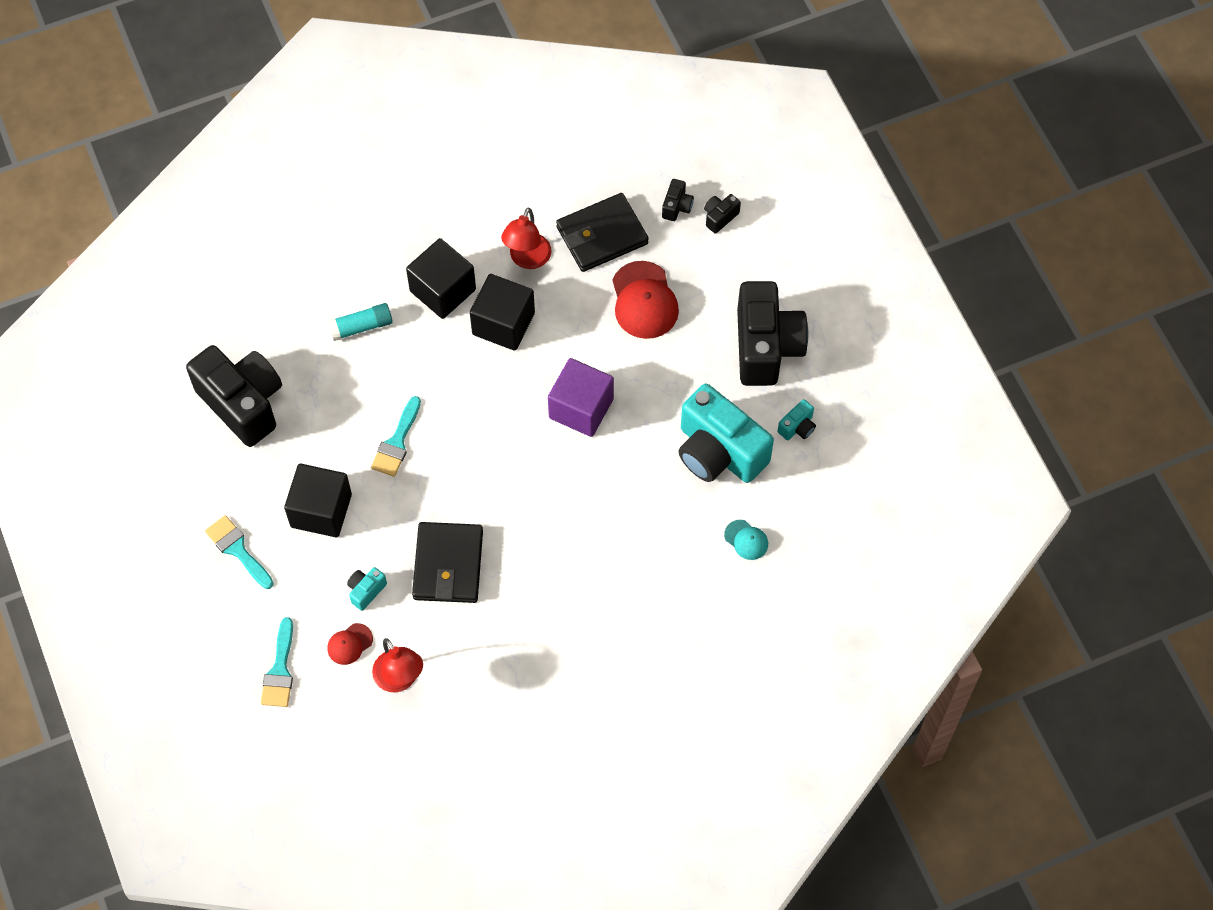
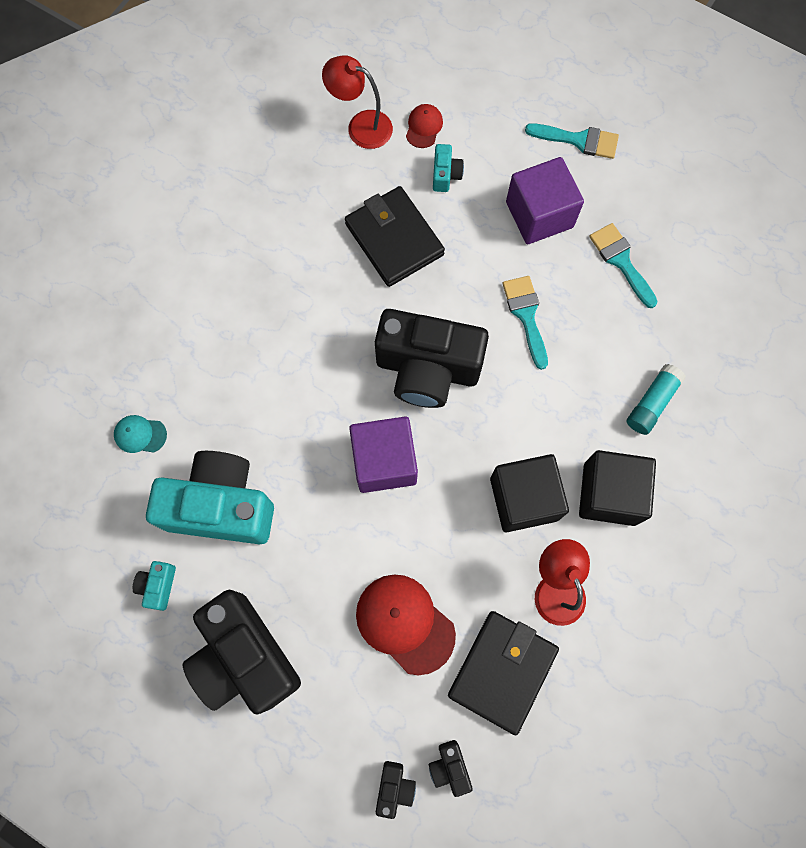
camera: 145 degrees right, 10 degrees up
(243, 403) = (689, 261): black camera -> black camera (427, 369)
(280, 670) = (462, 74): turquoise brush -> turquoise brush (621, 261)
(321, 510) = (539, 214): black cube -> purple cube

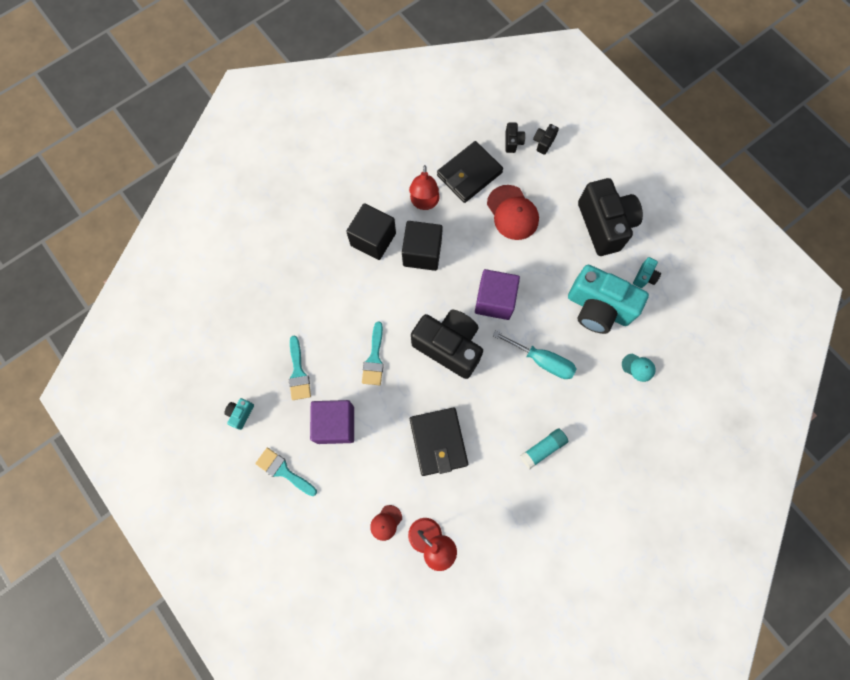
camera: 160 degrees left, 0 degrees up
(285, 395) = (542, 361): none -> turquoise screwdriver
(445, 175) = (386, 478): turquoise camera -> turquoise camera (241, 414)
(652, 403) = (324, 279): turquoise glue stick -> turquoise glue stick (542, 449)

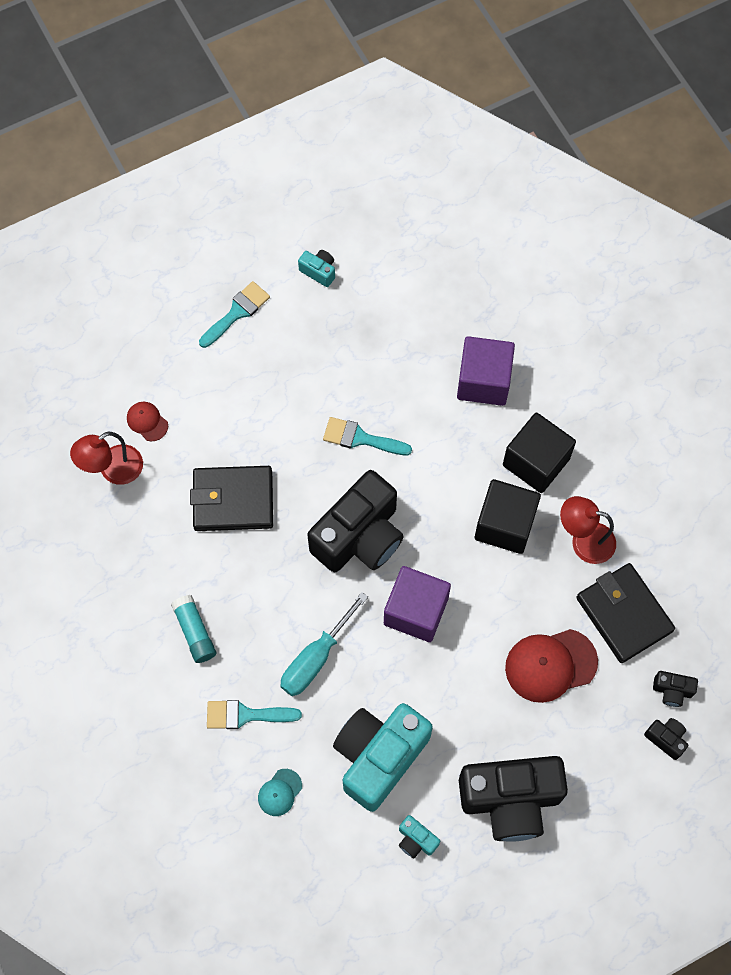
camera: 100 degrees right, 5 degrees down
(298, 373) = (359, 343): turquoise brush -> turquoise brush (246, 715)
(335, 424) = (282, 379): purple cube -> purple cube (483, 381)

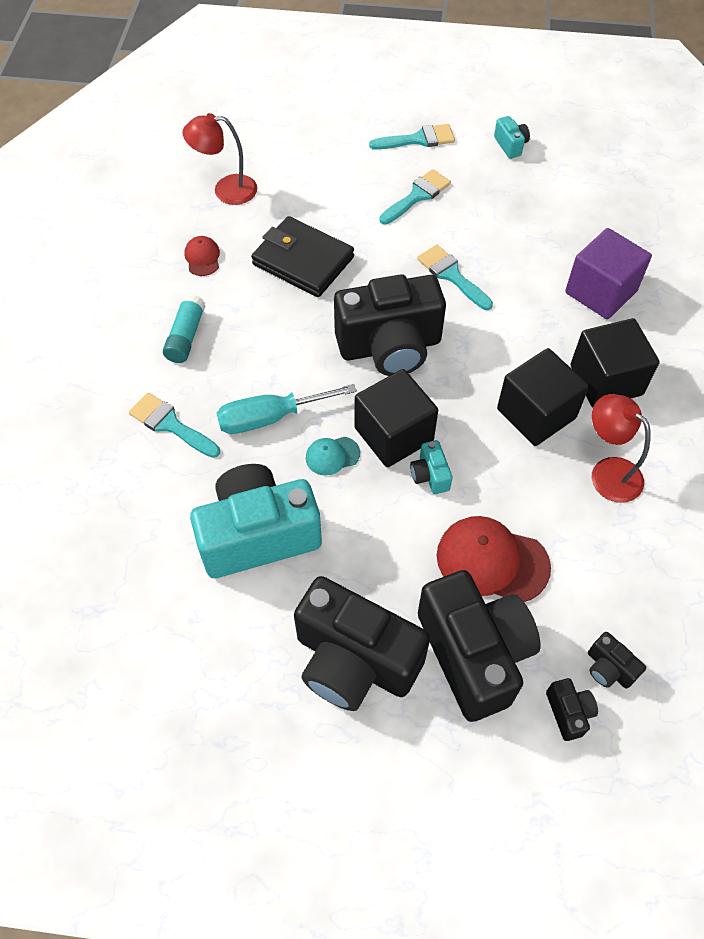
camera: 35 degrees right, 10 degrees down
(147, 421) = (282, 173): red cap -> red cap (202, 258)
(278, 375) = (417, 196): none -> turquoise brush
(280, 792) = (143, 506): turquoise cap -> turquoise cap (332, 456)
(416, 611) = (393, 434): purple cube -> black cube
(416, 840) = (231, 634): turquoise camera -> turquoise camera (430, 475)
(583, 741) = (474, 654): none -> black camera
(624, 614) = (605, 562): black wallet -> none

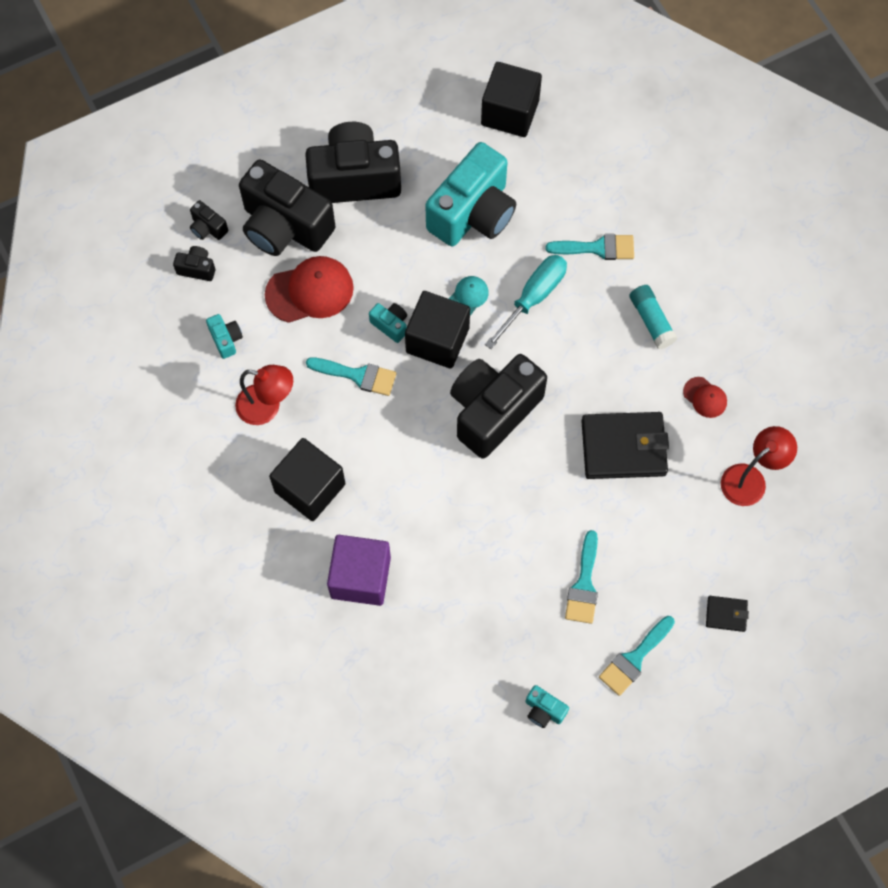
camera: 145 degrees right, 10 degrees up
(328, 129) = (726, 614): none -> black wallet
(452, 275) = (493, 513): turquoise brush -> turquoise brush (357, 375)
(536, 413) = (346, 423): black cube -> black cube (510, 112)
(616, 565) = (226, 339): none -> turquoise camera

